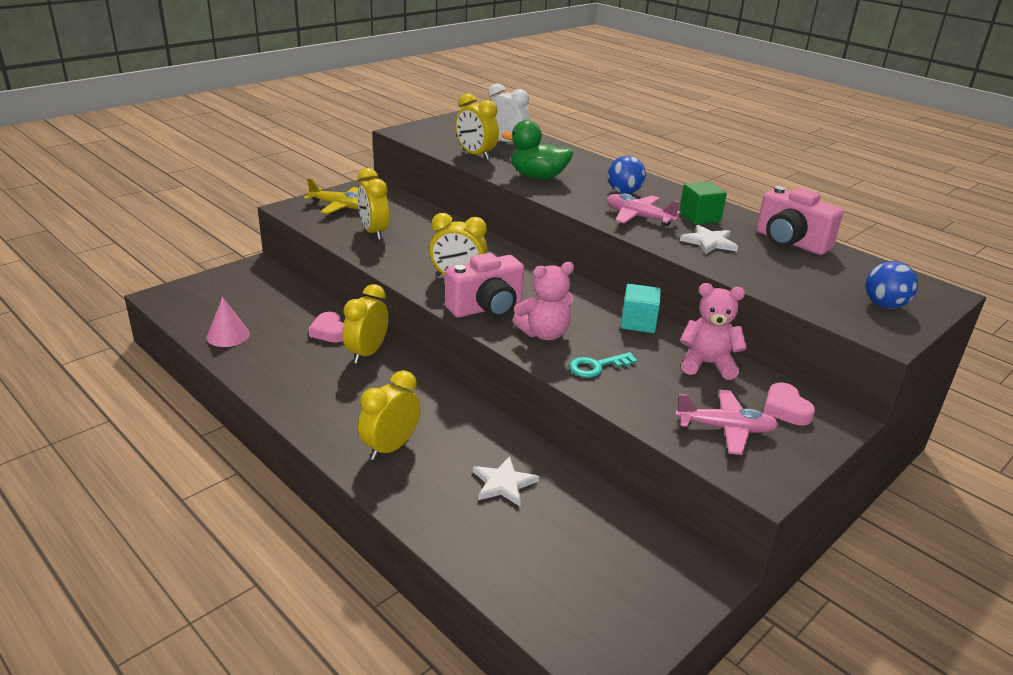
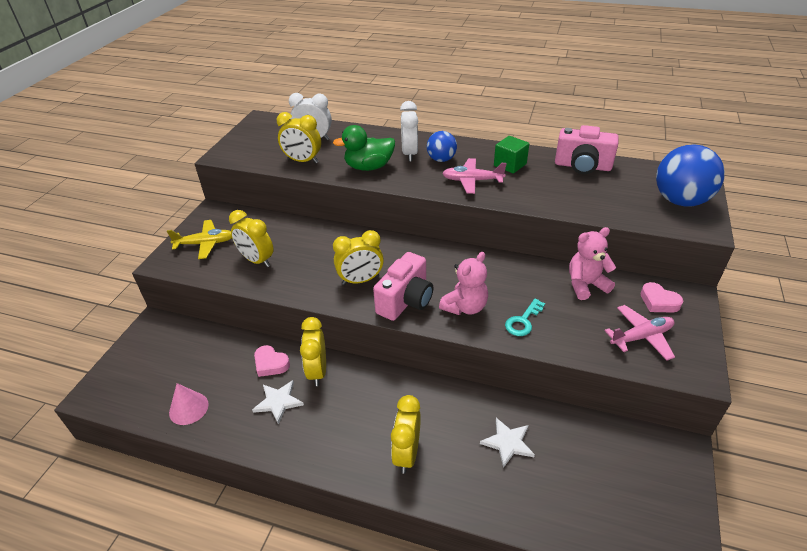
camera: 25 degrees left, 10 degrees up
(594, 179) = (409, 154): none -> white clock
(638, 322) = (515, 267): turquoise cube -> none
(709, 242) = (536, 186): white star -> white star (278, 402)
(884, 305) = (680, 201): blue ball -> blue ball, size x1.76

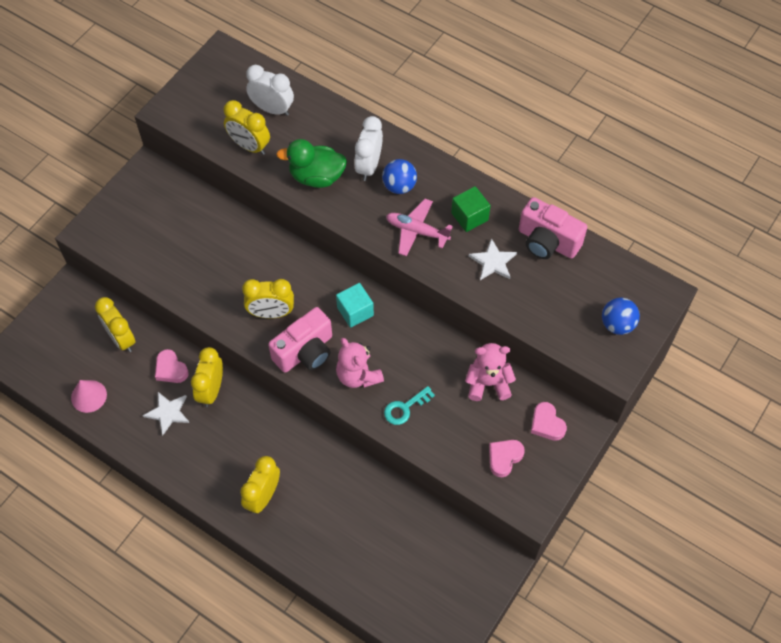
camera: 15 degrees right, 20 degrees up
(205, 244) = (131, 218): yellow plane -> none
(257, 260) = (178, 257): yellow clock -> yellow clock (121, 339)
(437, 262) = (355, 311): none -> turquoise cube
(465, 307) = (358, 375): pink teddy bear -> pink teddy bear turned 90 degrees clockwise
(508, 443) = (353, 512): white star -> white star (493, 262)
(641, 337) = (504, 458): pink plane -> pink heart
(680, 201) = (617, 324): blue ball -> blue ball, size x0.57

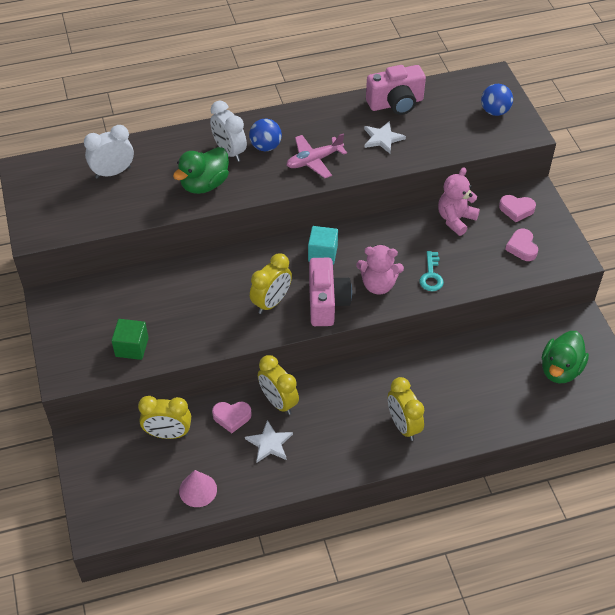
camera: 50 degrees left, 10 degrees down
(249, 146) = (130, 205): yellow clock -> none
(426, 581) = (560, 369): none -> green duck
(469, 216) = (333, 127): green cube -> green cube (132, 347)

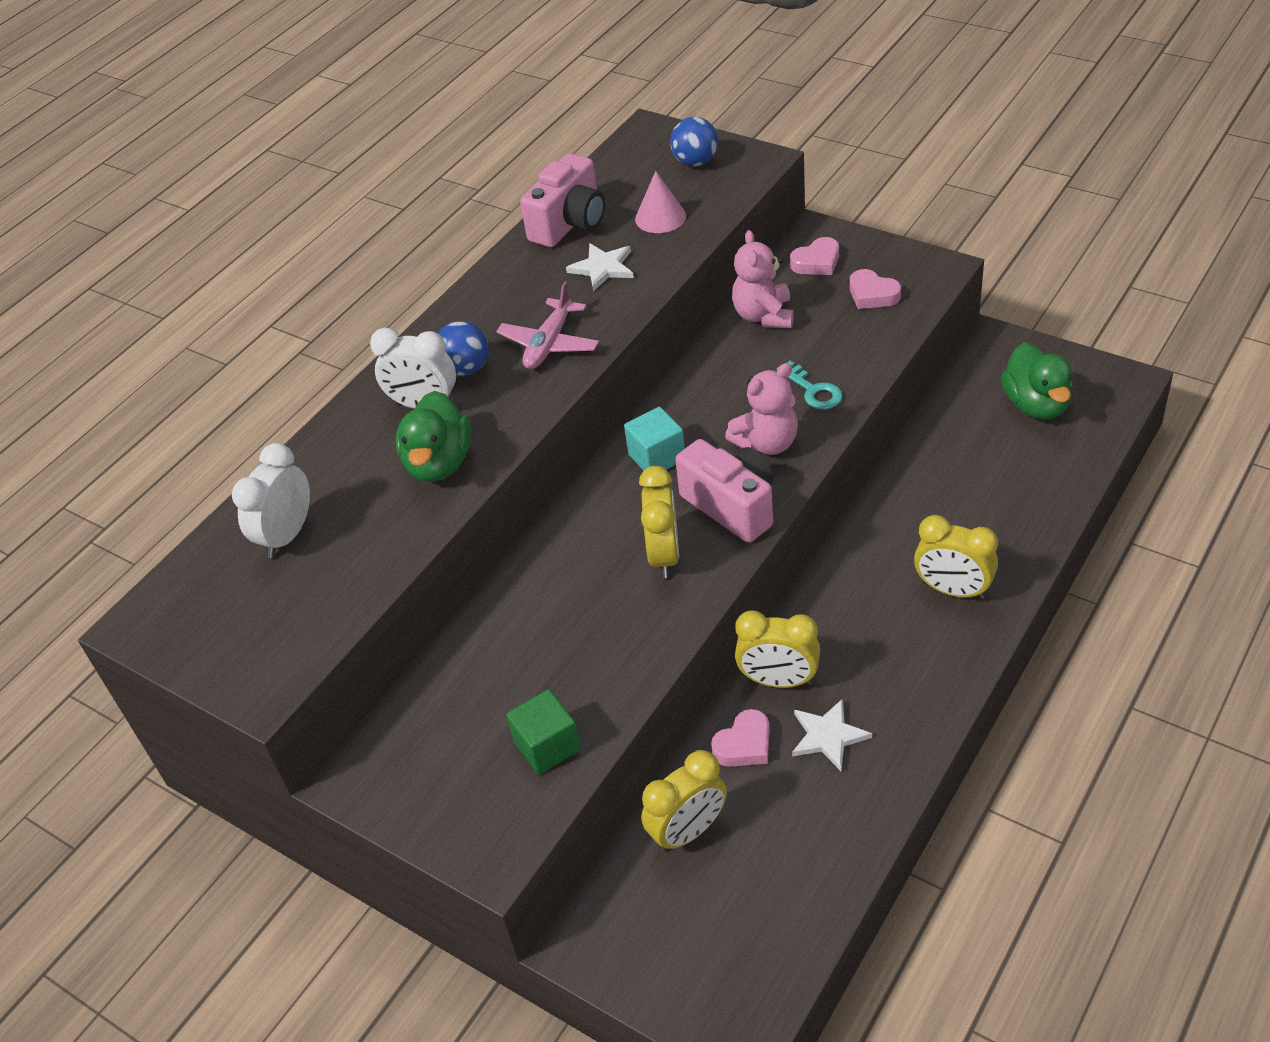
camera: 35 degrees left, 5 degrees down
(198, 490) = (811, 865): pink cone -> pink cone (660, 217)

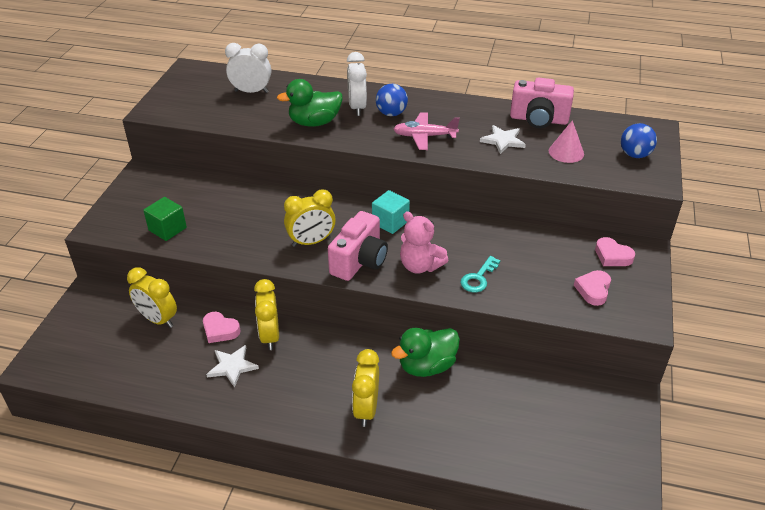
camera: 65 degrees right, 5 degrees down
(764, 316) = (541, 241): pink teddy bear -> none
(1036, 405) = (572, 432): green duck -> green duck (427, 366)

